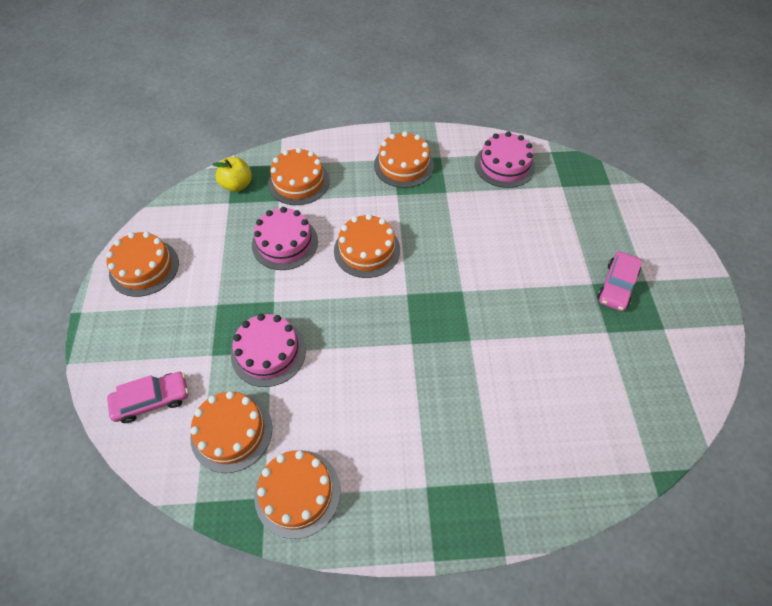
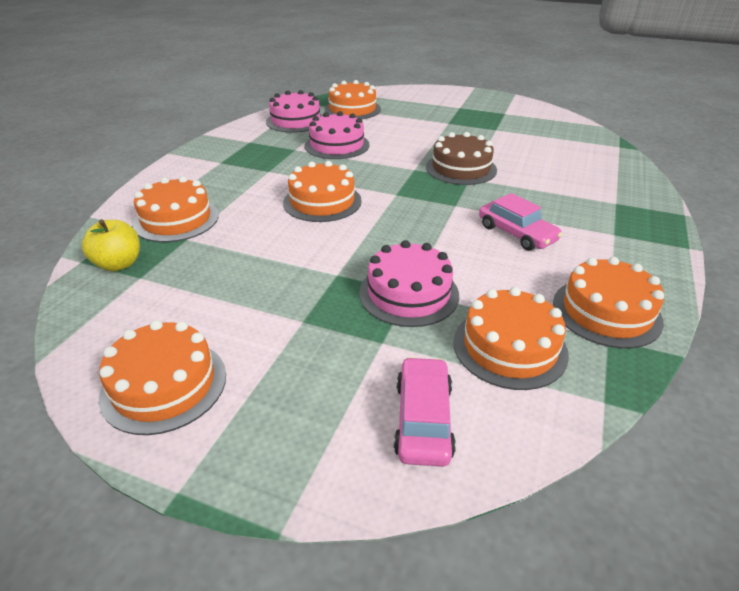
camera: 65 degrees left, 20 degrees down
(285, 243) = (257, 248): pink cake -> pink cake (337, 145)
(403, 165) = (236, 159): orange cake -> orange cake (352, 109)
(487, 327) = (461, 168): none -> brown cake
(616, 286) = (457, 116): pink car -> pink car (516, 233)

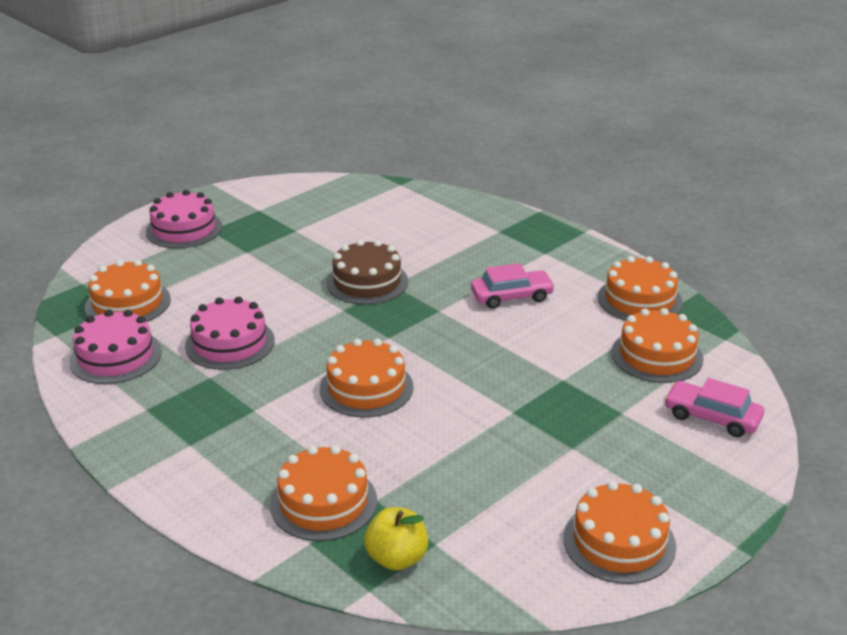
camera: 65 degrees left, 5 degrees down
(409, 293) = (565, 380): pink cake -> pink cake (184, 229)

